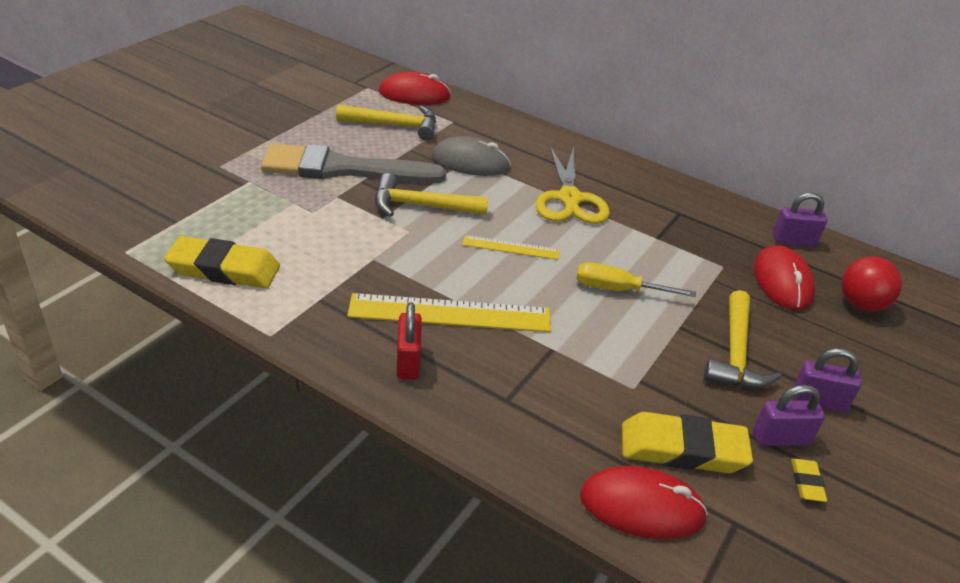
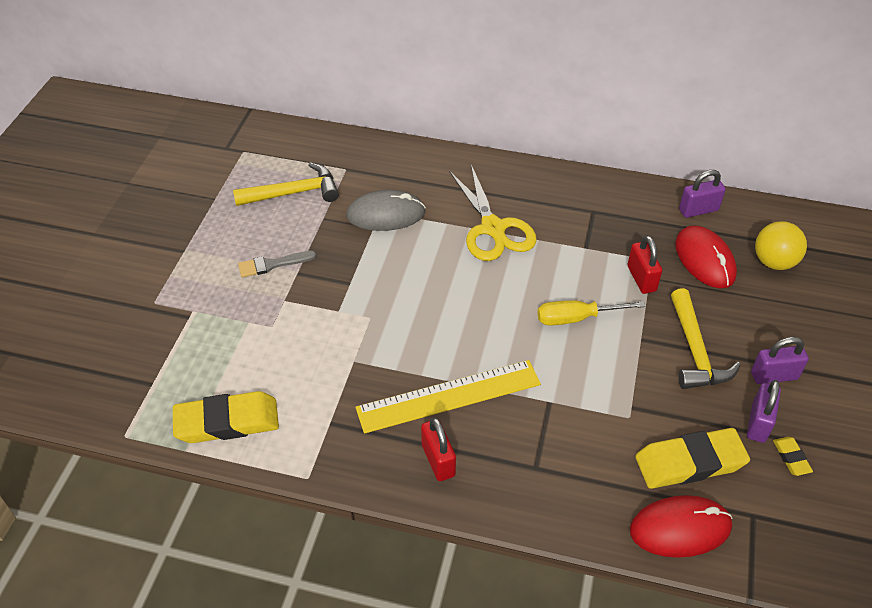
camera: 15 degrees left, 10 degrees up
(343, 169) = (272, 264): grey brush -> grey brush, size x0.43
(414, 94) = (292, 145): red mouse -> none
(421, 206) = (366, 284): yellow hammer -> none
(511, 247) = (467, 304): yellow ruler -> none
(704, 278) = (641, 279): none -> red padlock
(780, 438) = (758, 423): purple padlock -> purple padlock turned 45 degrees counterclockwise
(860, 304) = (774, 262): red ball -> yellow ball

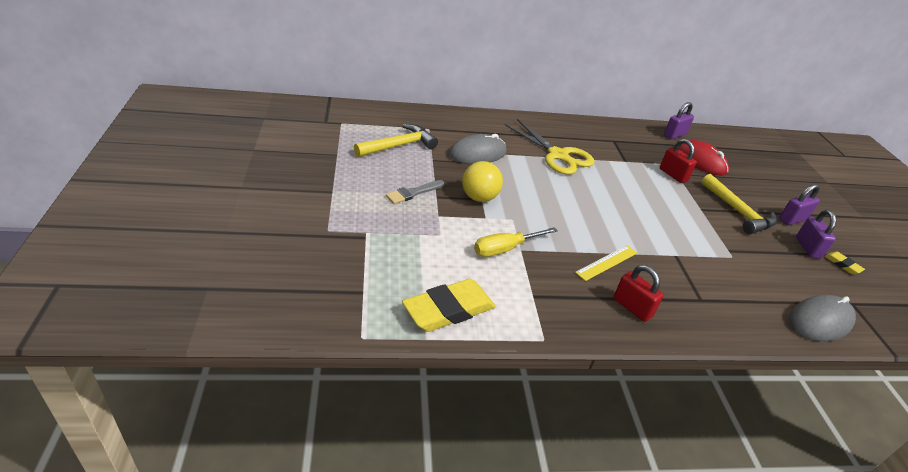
camera: 25 degrees left, 10 degrees down
(448, 396) = (606, 262): yellow ruler -> yellow ruler, size x0.53
(575, 318) = (652, 202): yellow screwdriver -> yellow screwdriver (504, 249)
(680, 528) = (820, 321): red mouse -> grey mouse
(690, 463) = (791, 278): yellow eraser -> none
(774, 262) = (739, 158): yellow ball -> yellow ball (479, 197)

